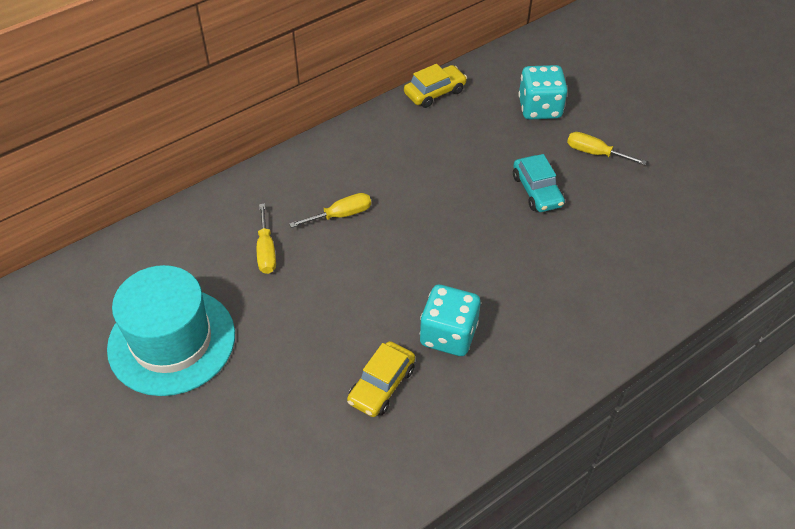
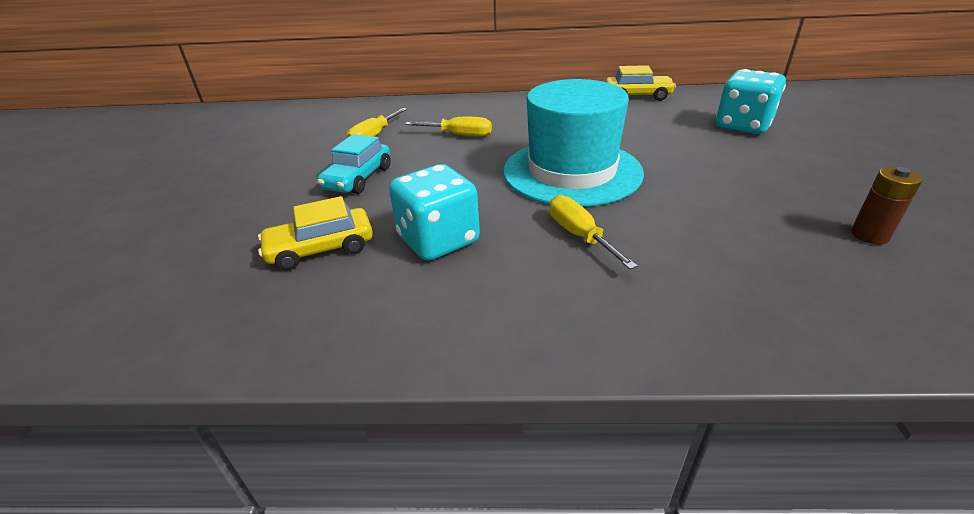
camera: 40 degrees right, 15 degrees down
(171, 341) = (235, 158): turquoise hat -> turquoise hat (571, 171)
(537, 191) = (677, 174): turquoise car -> turquoise car (358, 178)
(595, 153) = (786, 168): yellow screwdriver -> yellow screwdriver (579, 235)
(667, 203) = (869, 235): none -> brown battery

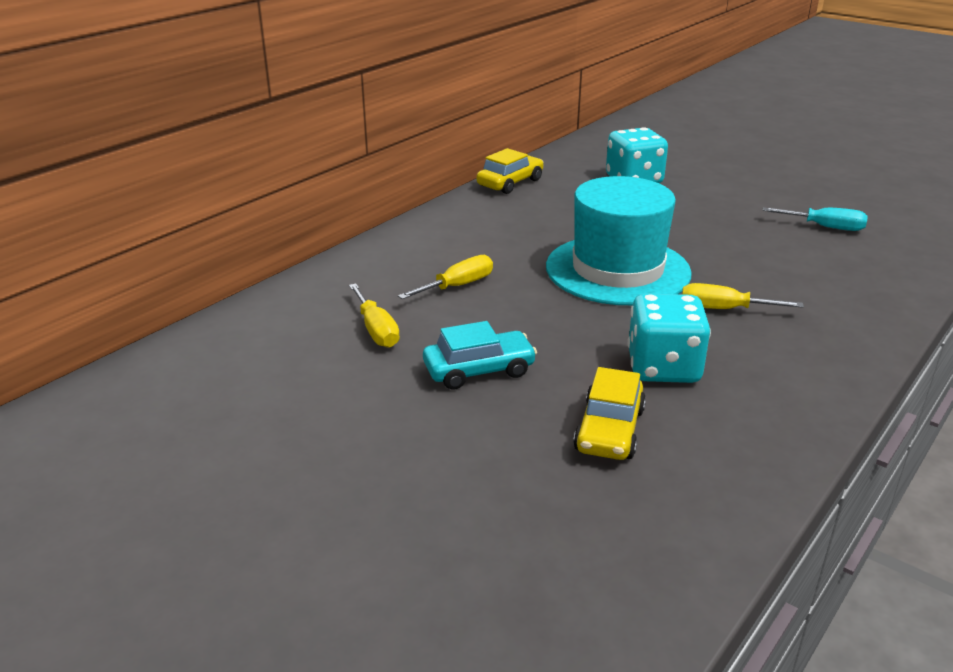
camera: 55 degrees left, 5 degrees down
(358, 178) = (479, 370): turquoise car -> turquoise car turned 75 degrees counterclockwise
(869, 235) = (825, 227): brown battery -> turquoise screwdriver

